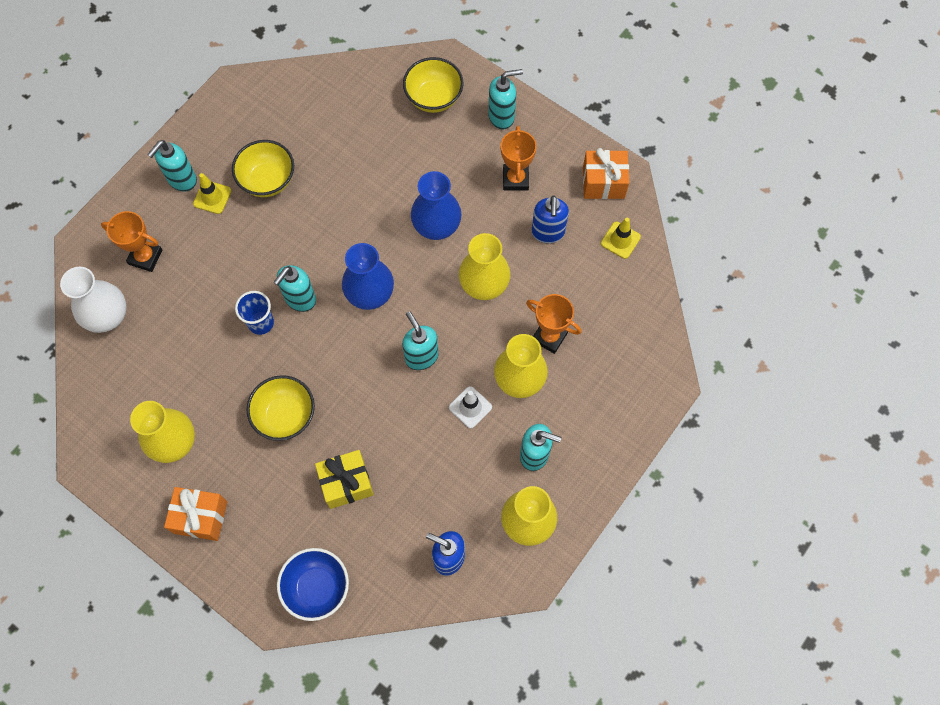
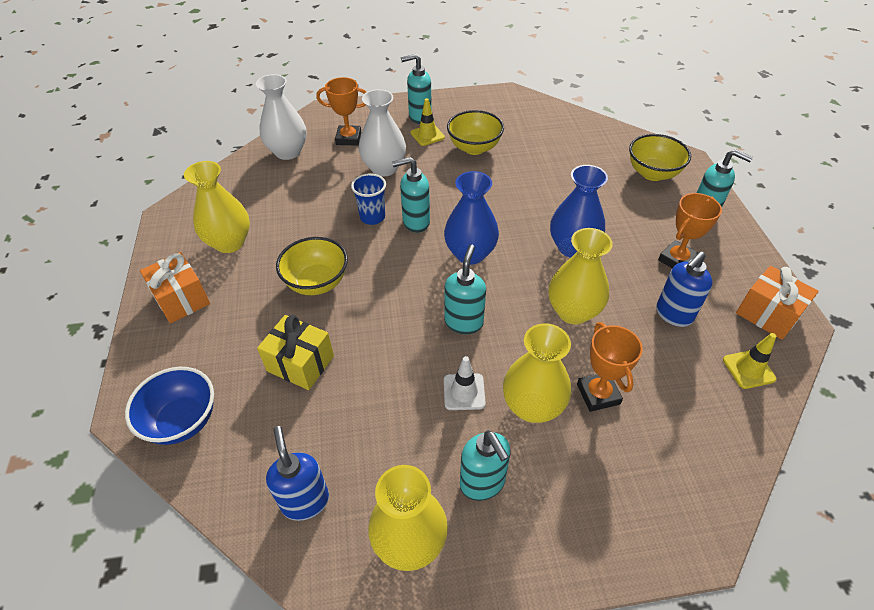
camera: 45 degrees right, 20 degrees down
(145, 257) = (348, 138): orange trophy -> orange trophy turned 60 degrees counterclockwise
(215, 265) = (384, 168): none -> white vase

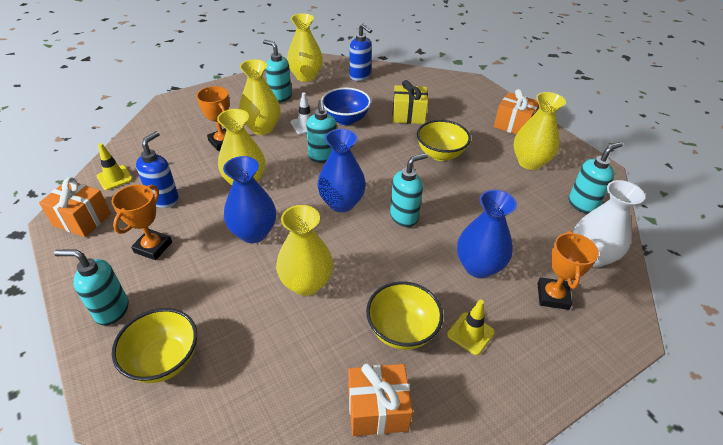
camera: 155 degrees right, 5 degrees down
(182, 421) = (443, 84): blue bowl -> blue bowl (346, 119)
(348, 138) = (552, 296): orange trophy -> orange trophy turned 60 degrees counterclockwise
(372, 217) = (444, 211): blue cup -> none
(384, 168) = (478, 267): white vase -> blue vase
(419, 117) = (505, 366): turquoise soap dispenser -> turquoise soap dispenser (582, 204)
(512, 119) = (377, 409): none -> orange gift
(534, 193) = (306, 283): none -> yellow vase

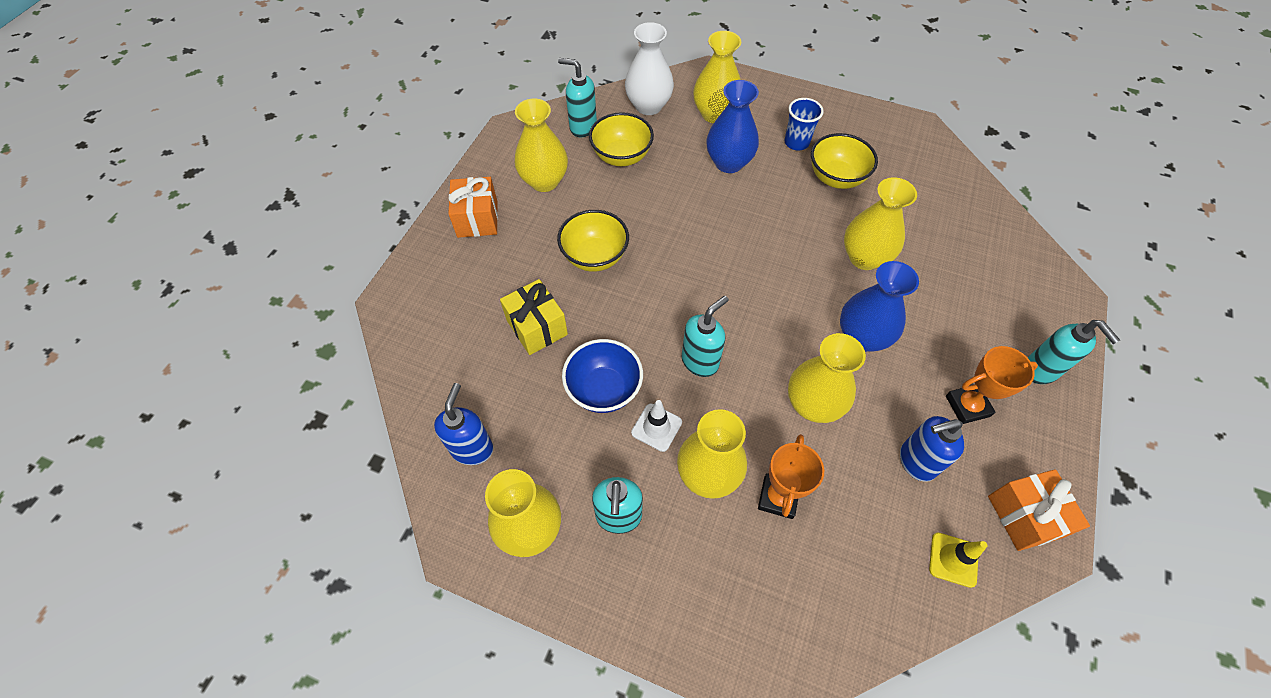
camera: 125 degrees left, 15 degrees up
(164, 360) = (1018, 294): yellow bowl -> yellow bowl (621, 156)
(341, 203) = (752, 294): blue vase -> none
(377, 409) = (902, 161): orange gift -> none
(404, 217) = (721, 236): turquoise soap dispenser -> none
(470, 333) = (796, 142): yellow traffic cone -> blue cup
(552, 296) = (715, 114): orange trophy -> yellow vase

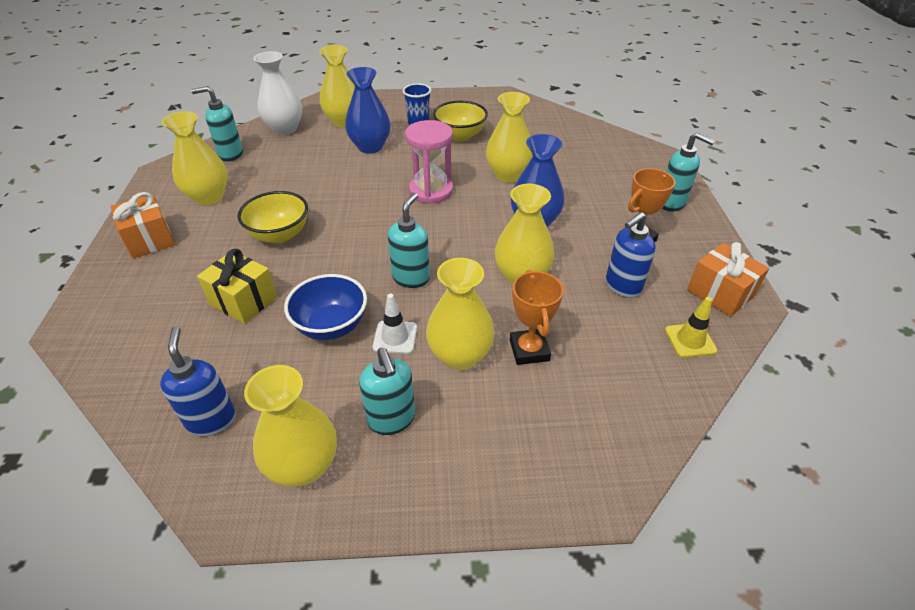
camera: 25 degrees left, 15 degrees down
(621, 156) = (275, 164): yellow bowl -> none
(768, 251) = (431, 191): none -> pink hourglass

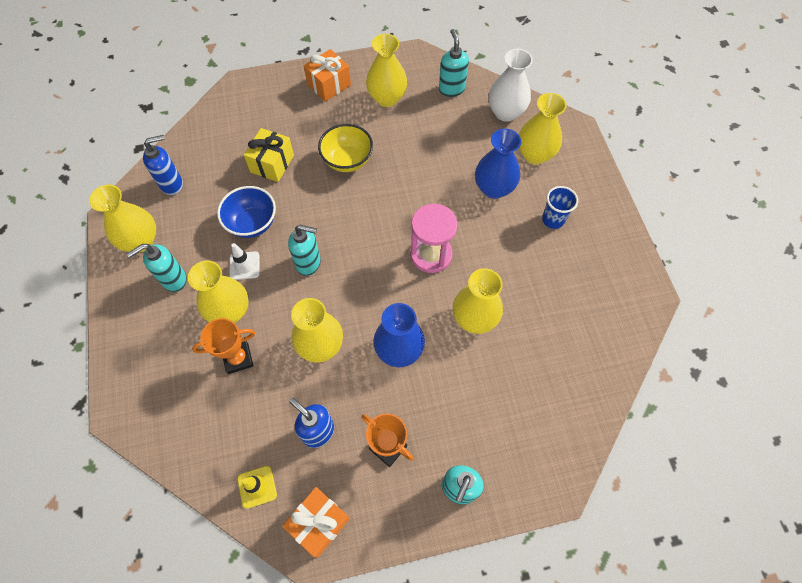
camera: 80 degrees right, 20 degrees up
(460, 136) = (539, 263): yellow bowl -> none

